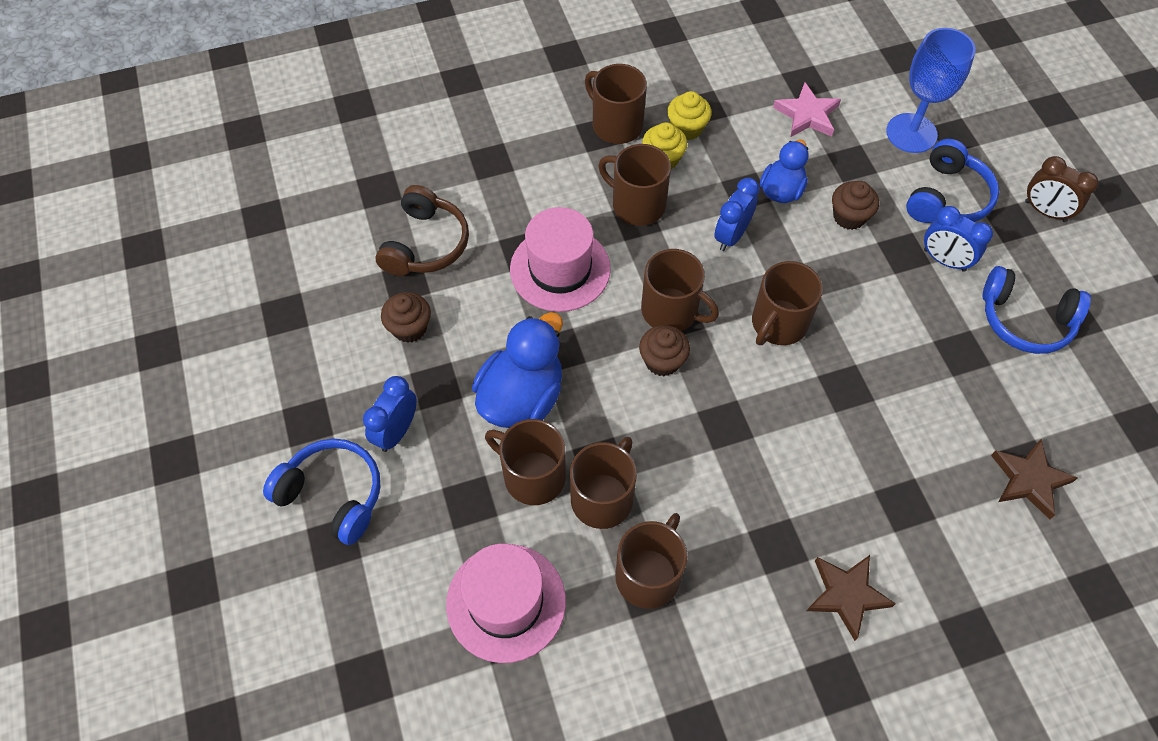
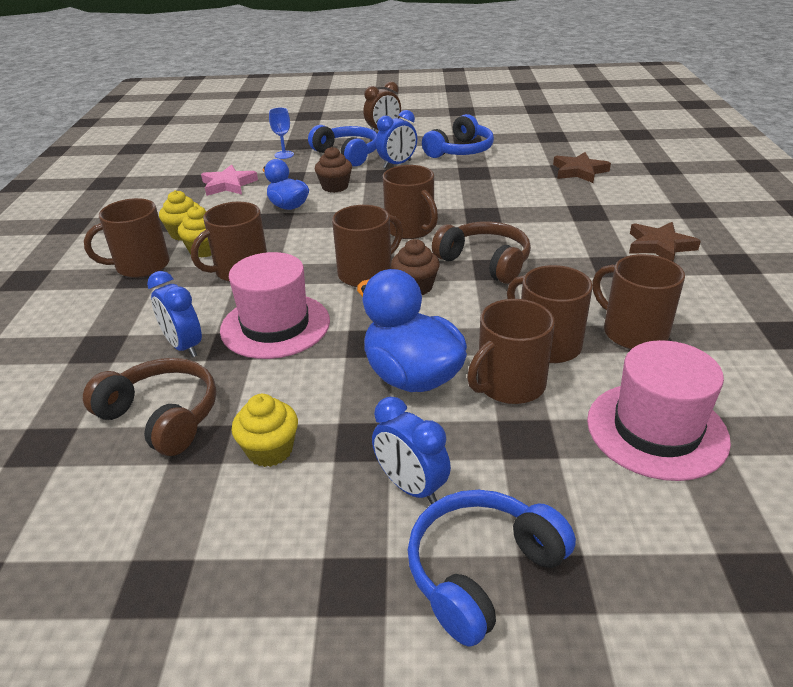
camera: 70 degrees left, 25 degrees down
(409, 328) = (270, 450): brown cupcake -> yellow cupcake
(731, 236) = (312, 233): blue clock -> blue clock (184, 346)
(735, 413) = (485, 262): none -> brown headphones
(911, 133) = (284, 155): blue goblet -> blue goblet, size x0.50

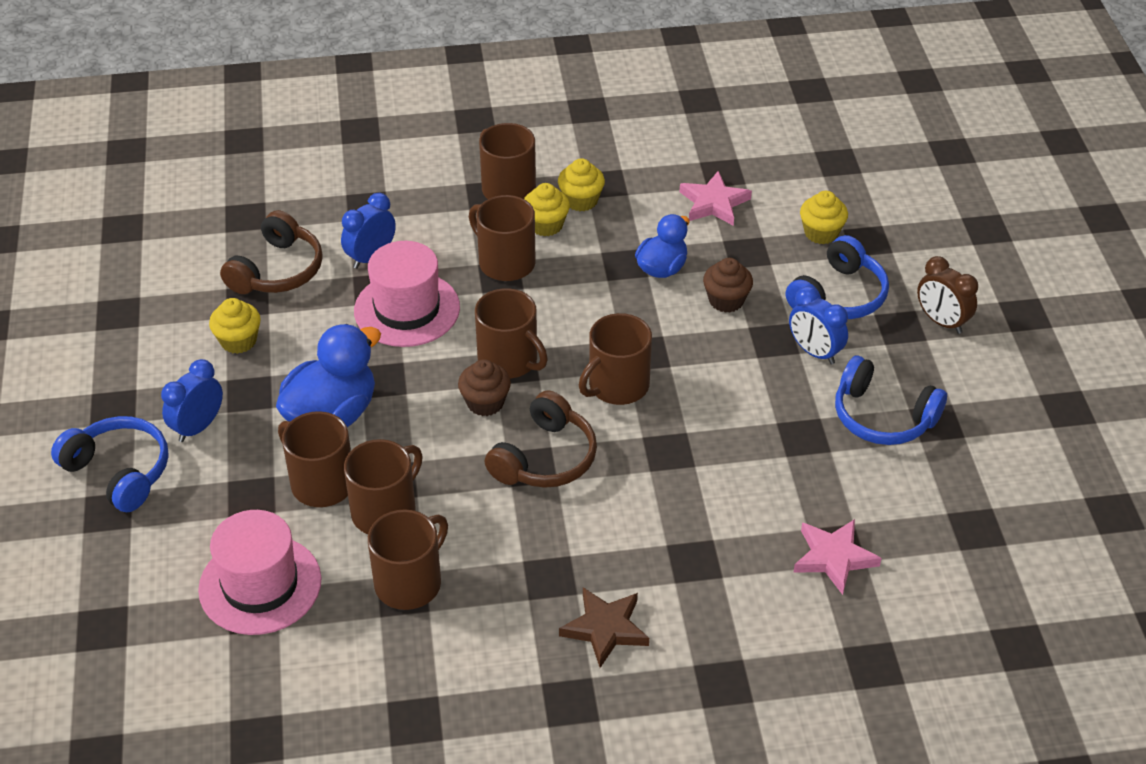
camera: 80 degrees right, 10 degrees up
(284, 155) = (821, 233): blue goblet -> yellow cupcake
(579, 171) = (834, 557): brown star -> pink star

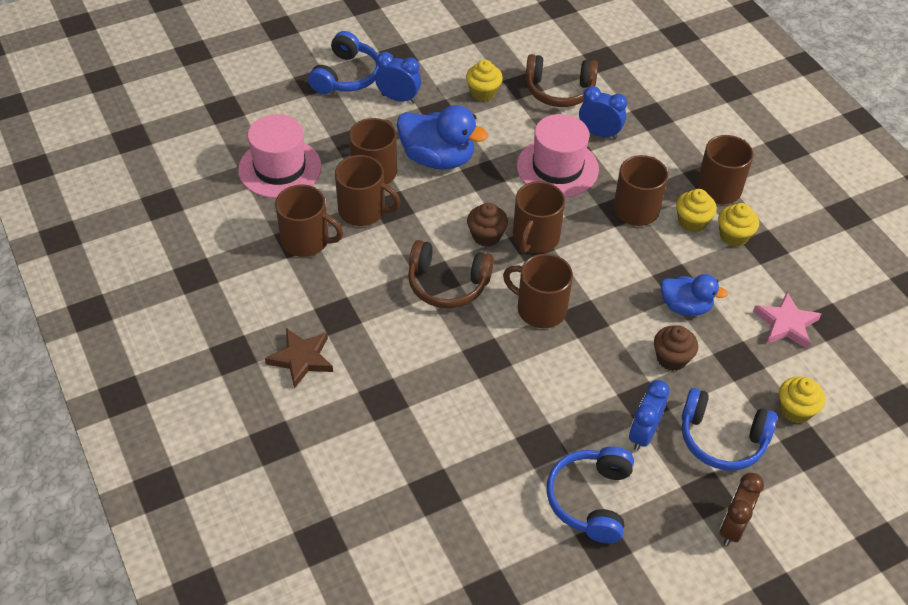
camera: 70 degrees right, 5 degrees up
(834, 557) = (419, 492): pink star -> none

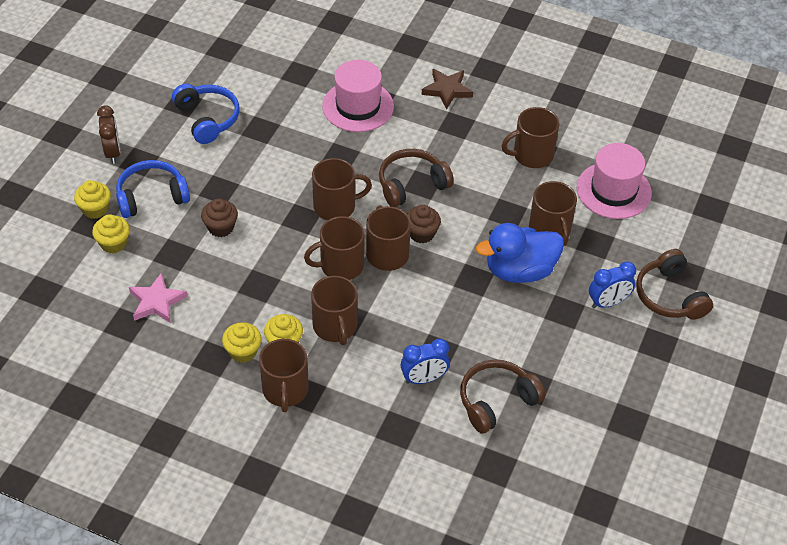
camera: 140 degrees right, 0 degrees up
(346, 76) = (670, 295): blue headphones -> brown headphones
(363, 210) = (522, 197): brown mug -> brown mug (340, 265)
(483, 93) = (553, 354): yellow cupcake -> yellow cupcake (95, 209)
(557, 167) = (426, 323): pink hat -> pink hat (358, 106)
(643, 434) = (204, 170): blue clock -> none
(685, 307) = (238, 269): blue duck -> none

